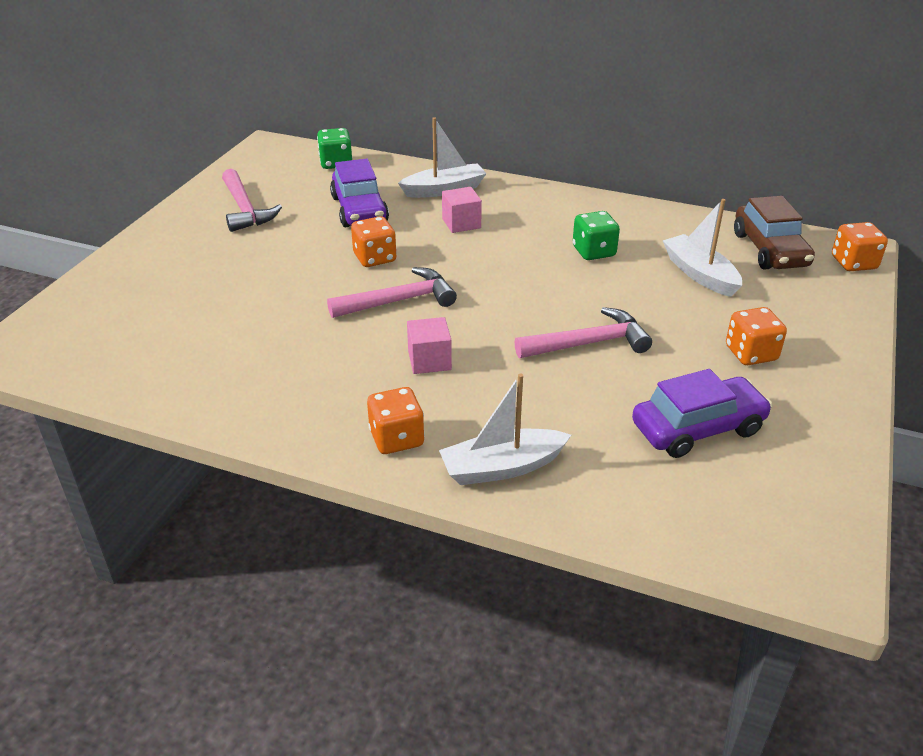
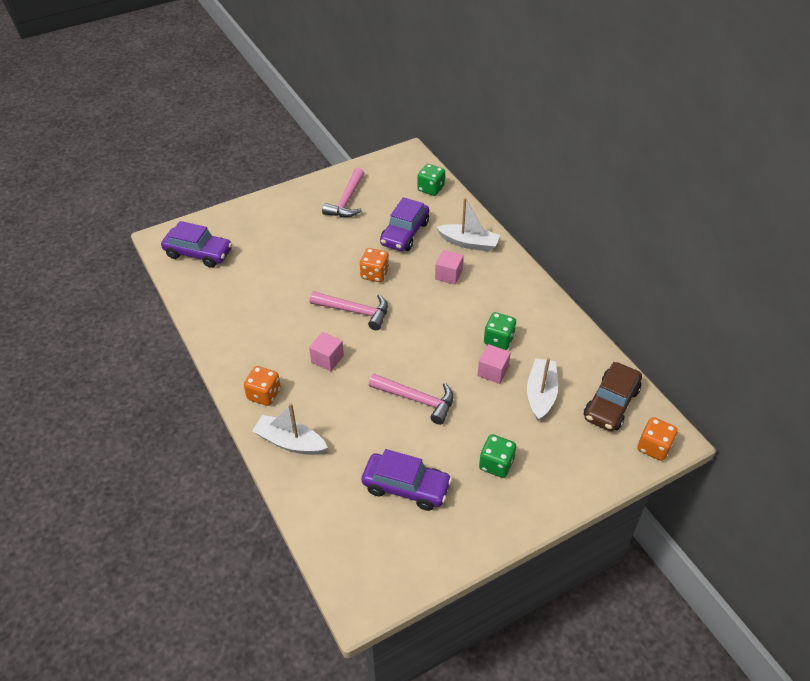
camera: 40 degrees right, 10 degrees up
(91, 341) = (198, 253): none -> purple car
(627, 279) = (493, 371): none -> pink cube
(751, 353) = (496, 464): orange dice -> green dice

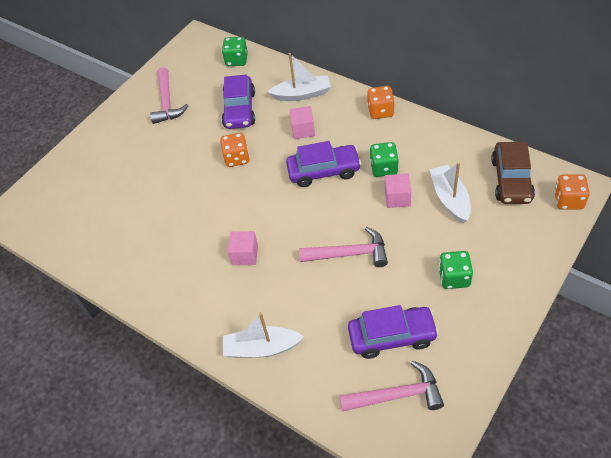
camera: 20 degrees left, 5 degrees up
(198, 253) = (55, 212): purple car -> purple car (324, 171)
(264, 394) = (207, 316): orange dice -> orange dice (380, 111)
(354, 311) = (241, 200): pink hammer -> pink hammer (397, 395)

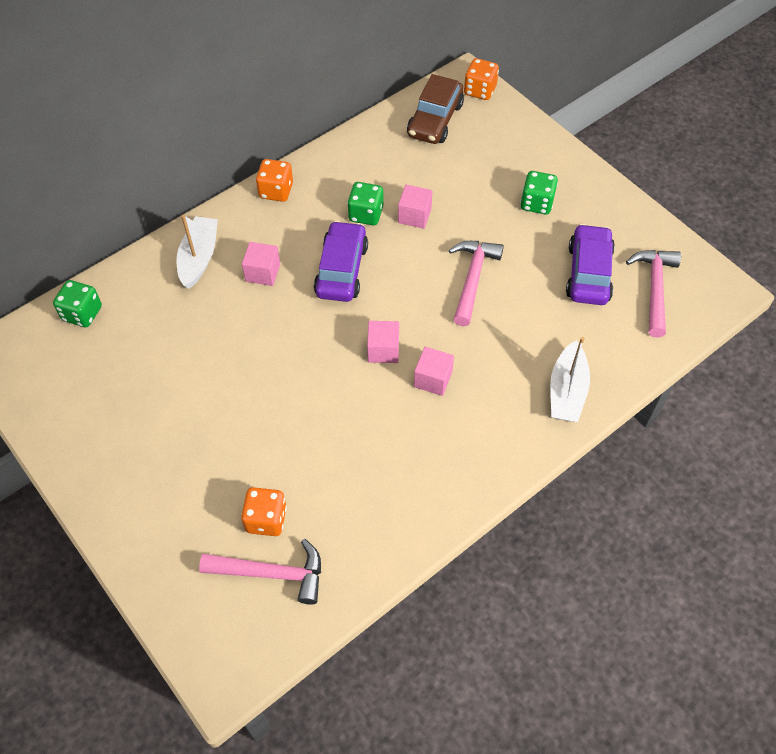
camera: 80 degrees left, 5 degrees up
(167, 102) = (112, 417): pink hammer -> pink hammer (271, 573)
(237, 158) = (272, 353): orange dice -> orange dice (266, 519)
(239, 110) = (184, 331): purple car -> none
(261, 217) = (383, 350): none -> pink cube
(450, 198) = (436, 174): white boat -> none
(511, 180) = (435, 120): brown car -> brown car turned 90 degrees clockwise

